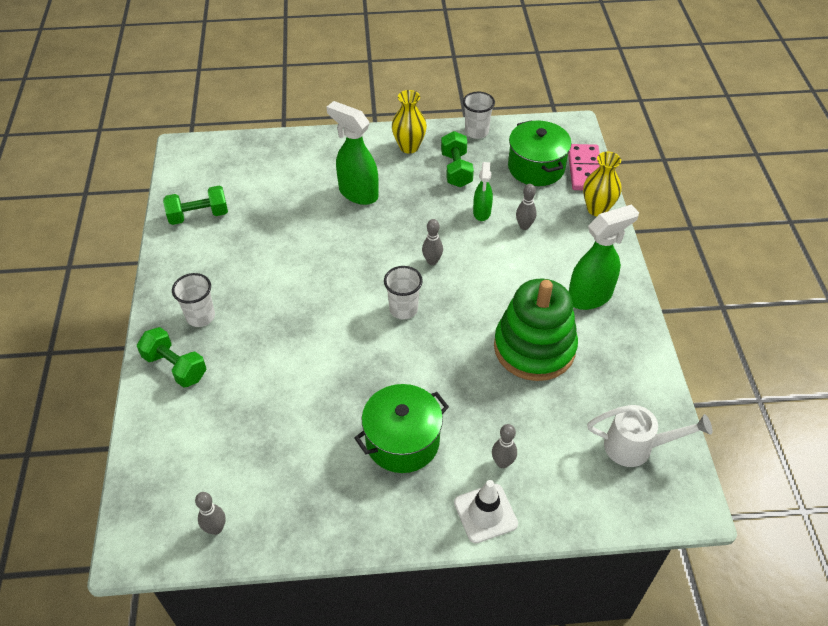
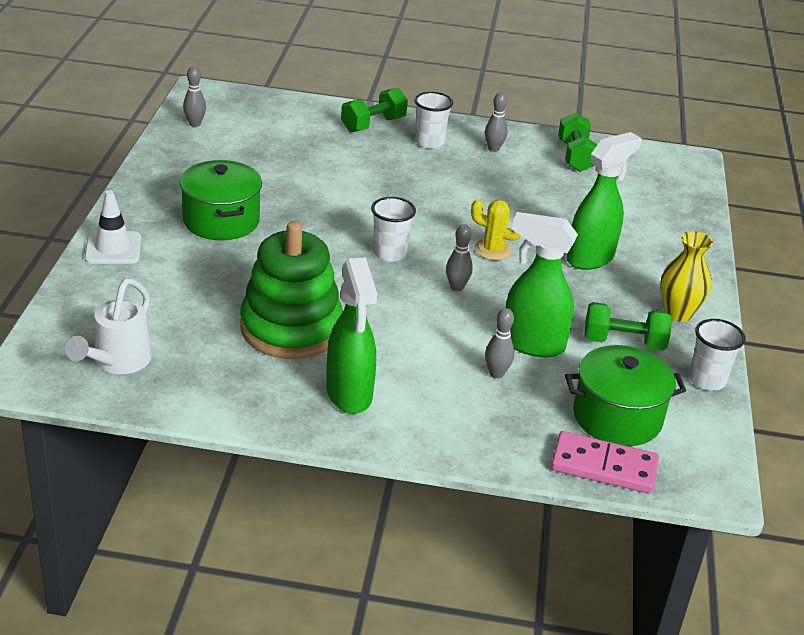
camera: 100 degrees right, 15 degrees down
(370, 248) = (493, 250): none -> yellow cactus
(481, 213) = (532, 344): green spray bottle -> green spray bottle, size x1.66
(502, 462) = (159, 271): grey bowling pin -> grey bowling pin (493, 149)
(597, 209) = (512, 452): yellow vase -> none

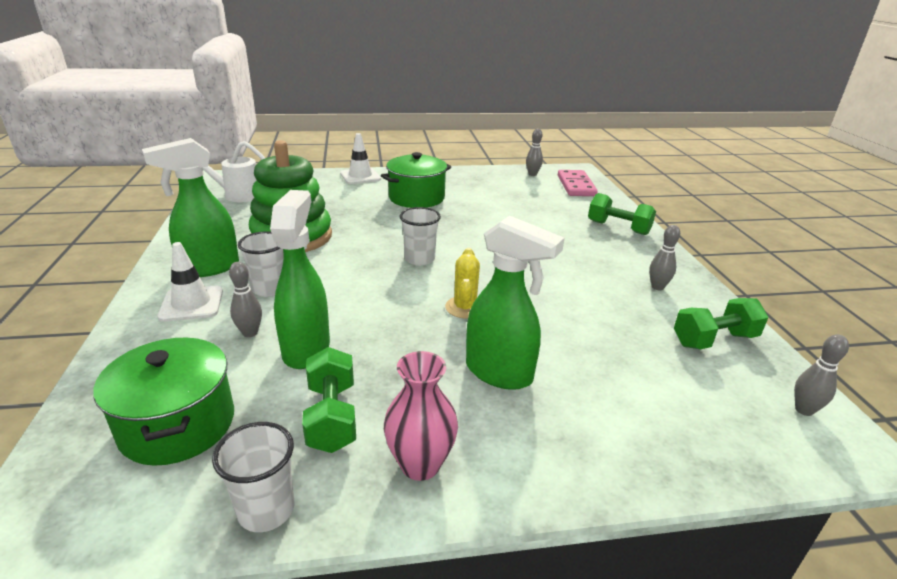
camera: 75 degrees right, 5 degrees down
(428, 409) = (191, 304): none -> white traffic cone
(429, 142) = (624, 254): white cup -> white cup (269, 289)
(456, 287) = (386, 296): grey bowling pin -> grey bowling pin (804, 410)
(603, 466) = (85, 422): pink domino -> pink domino (576, 186)
(678, 313) = (420, 464): yellow vase -> pink vase

